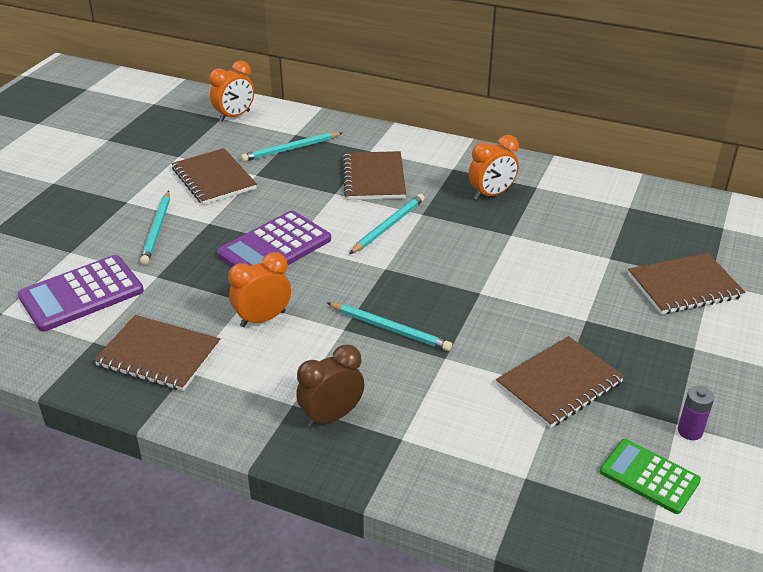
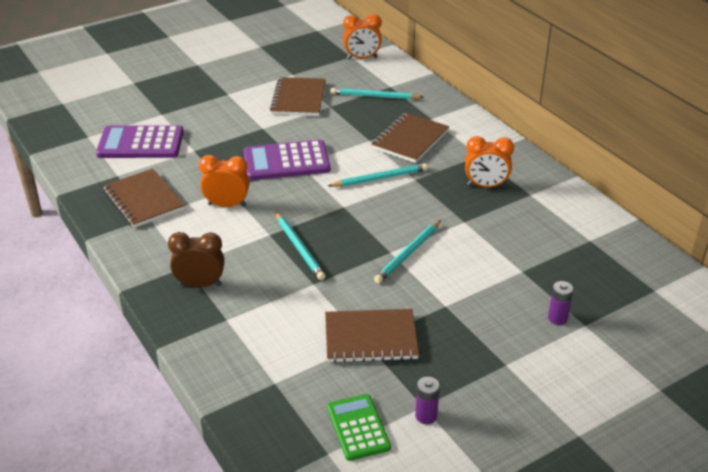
camera: 35 degrees right, 0 degrees up
(157, 230) = (226, 120): turquoise pencil -> turquoise pencil (408, 254)
(684, 286) = (557, 318): brown notebook -> purple battery

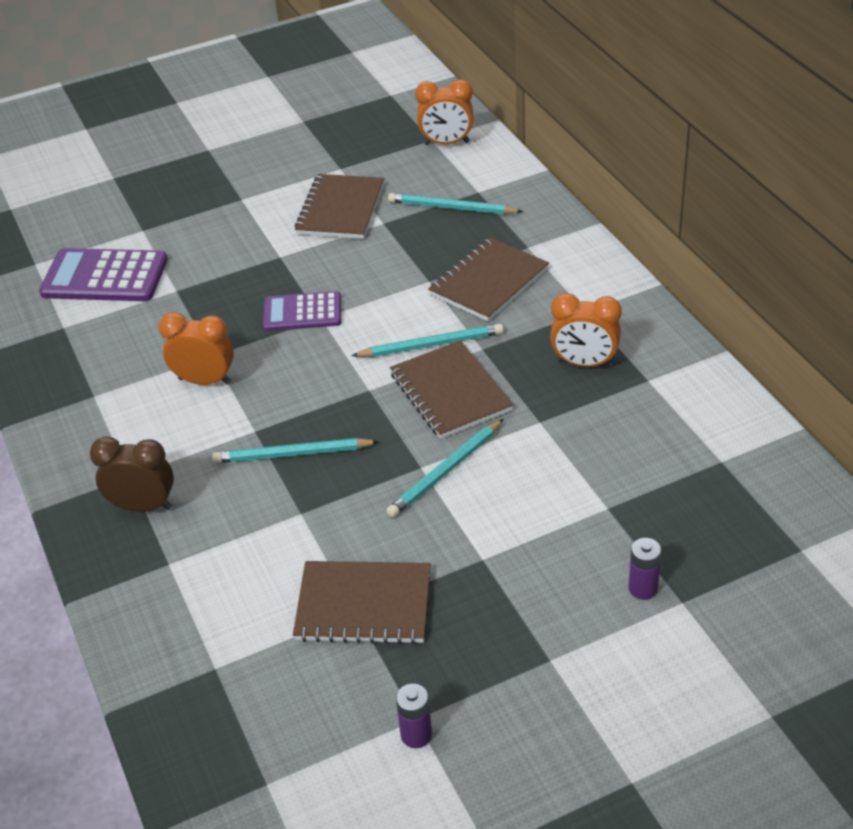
camera: 10 degrees right, 5 degrees up
(143, 200) = (91, 368): brown notebook -> brown notebook (450, 392)
(286, 161) = (302, 312): purple calculator -> purple calculator, size x0.65
(299, 248) = (292, 454): turquoise pencil -> turquoise pencil turned 105 degrees clockwise
(358, 427) = (316, 746): green calculator -> none

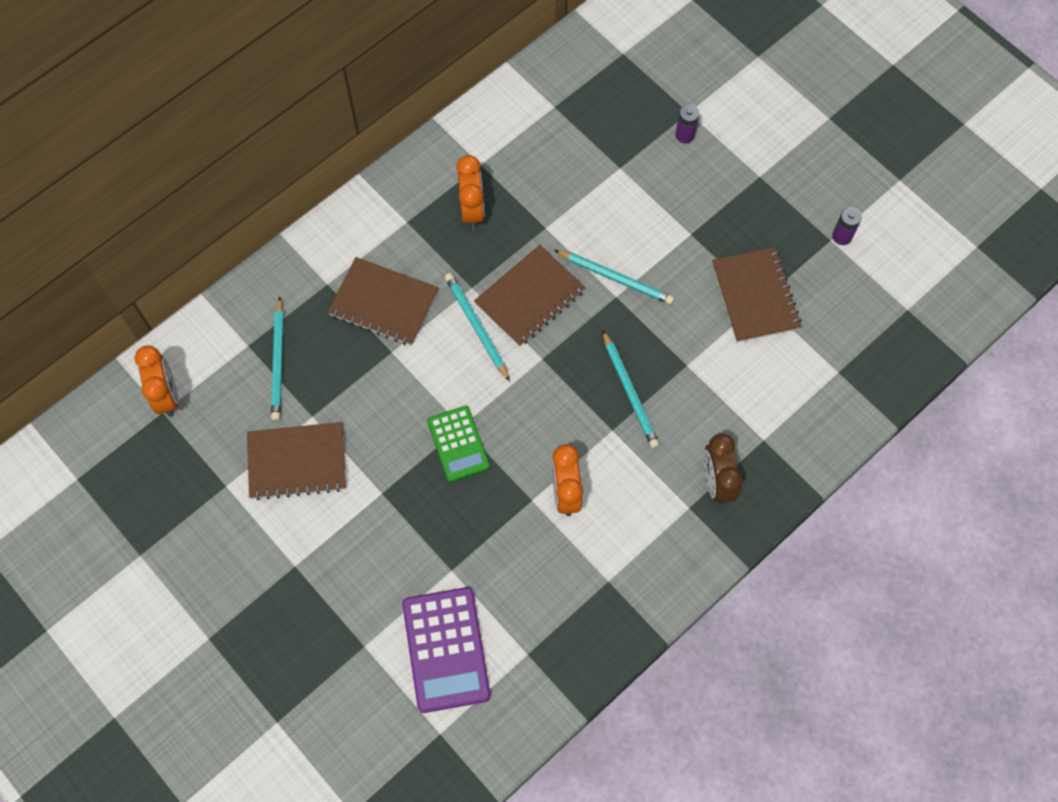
camera: 110 degrees left, 25 degrees up
(302, 312) = (458, 444): purple calculator -> green calculator

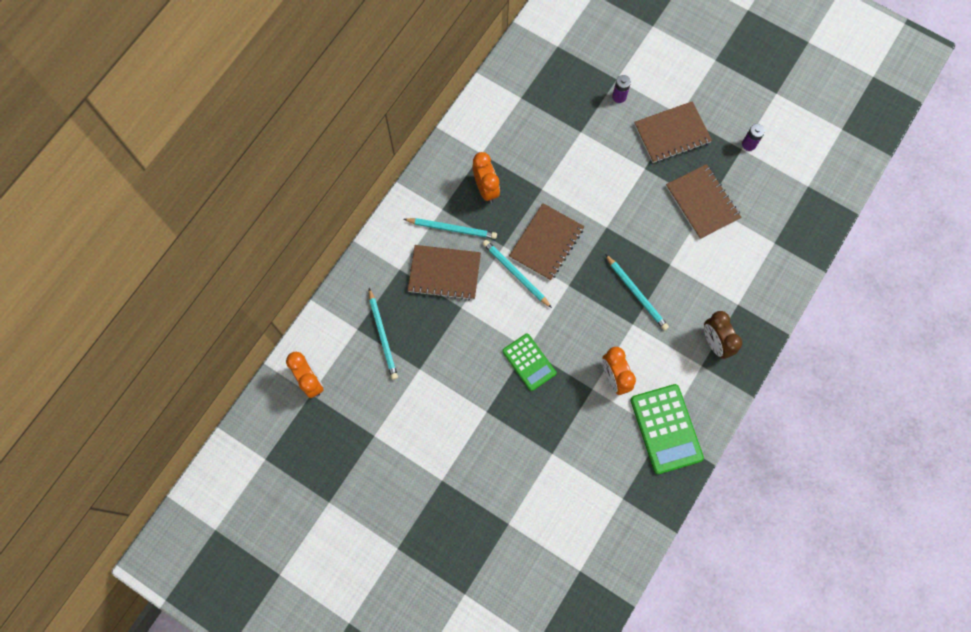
camera: 15 degrees left, 5 degrees up
(297, 462) = (419, 405): brown notebook -> brown notebook (672, 133)
(446, 649) = (565, 511): purple calculator -> none
(615, 278) = (602, 213): turquoise pencil -> turquoise pencil (452, 229)
(615, 578) = (666, 429): none -> green calculator

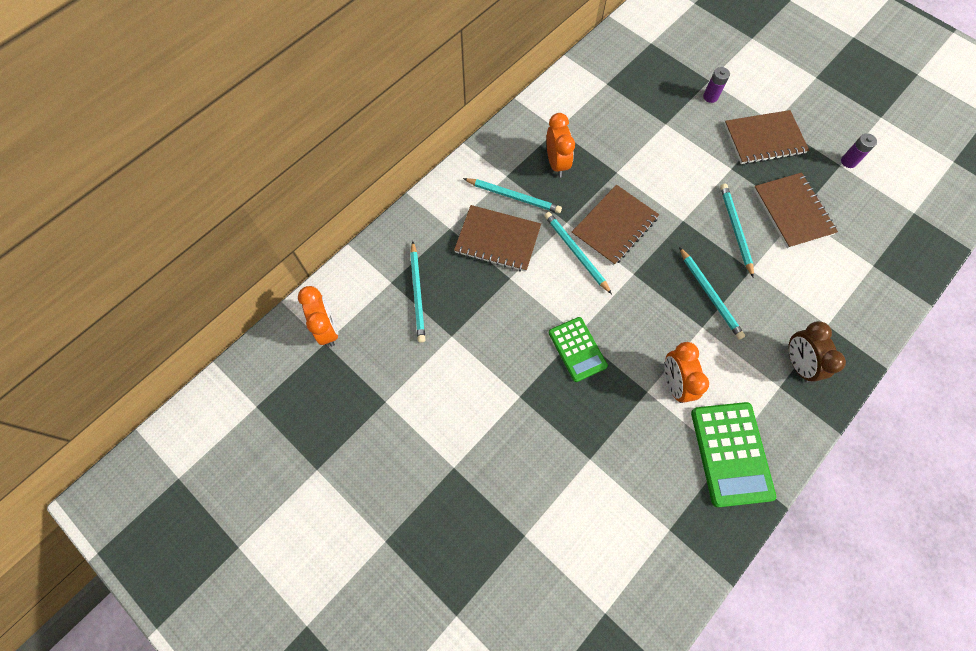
camera: 10 degrees right, 5 degrees down
(653, 228) = (735, 229): none -> turquoise pencil

